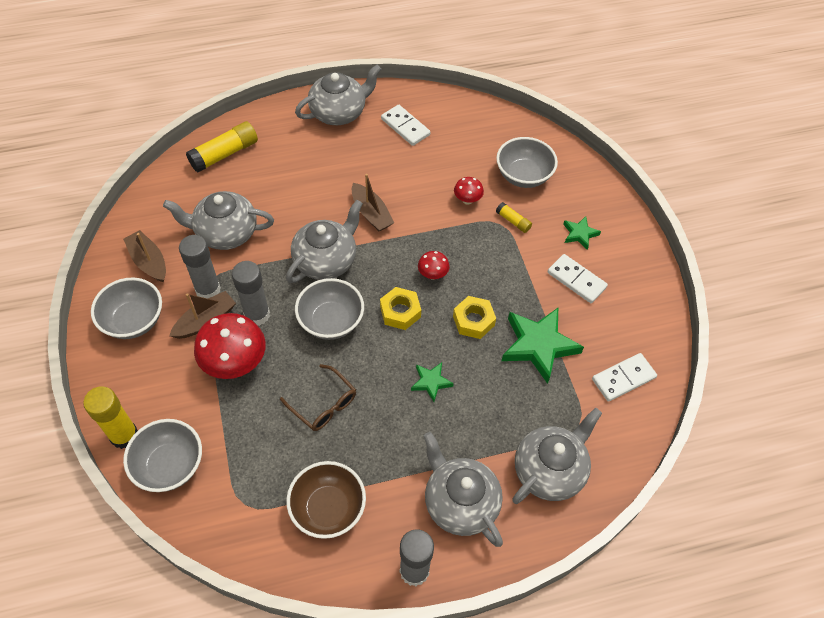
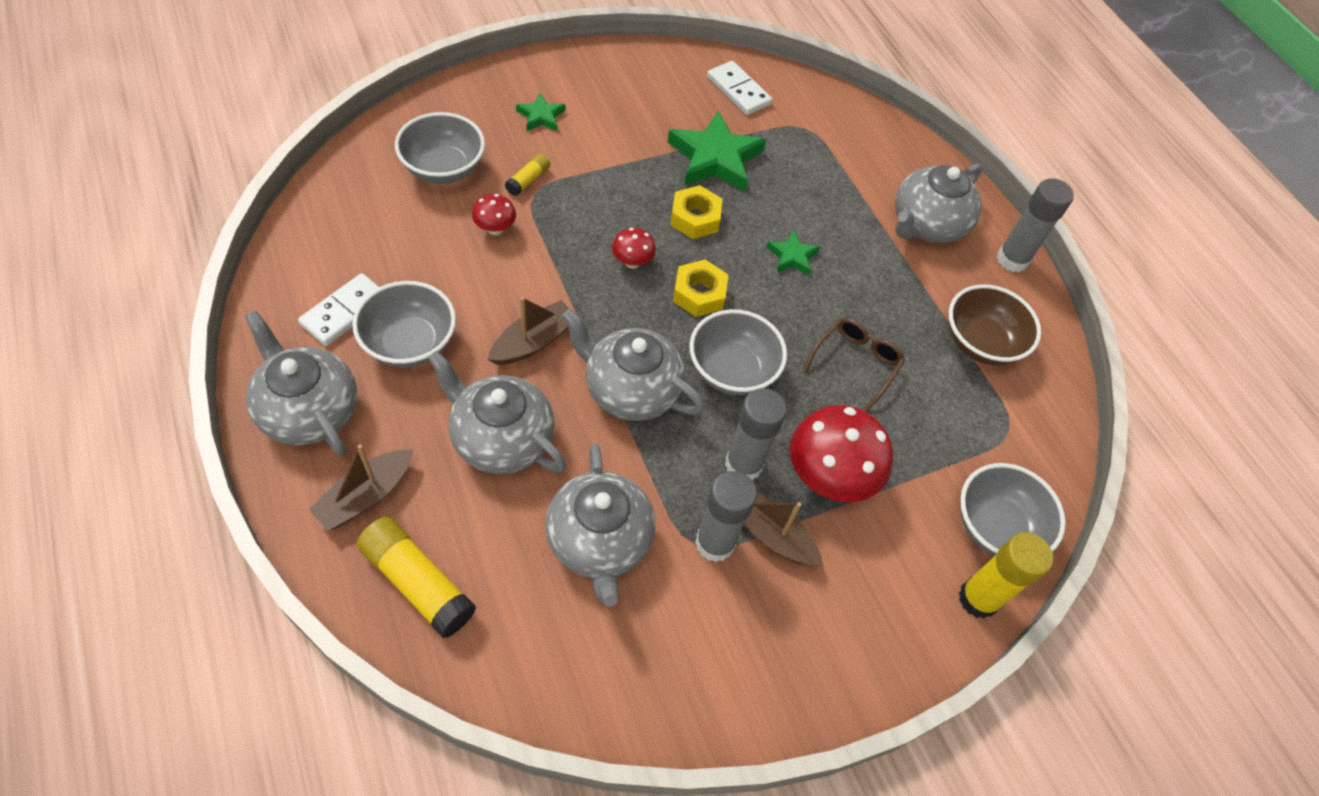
camera: 105 degrees left, 0 degrees up
(134, 320) = (795, 642): grey bowl -> grey bowl (410, 343)
(149, 262) = (678, 652): brown boat -> brown boat (366, 496)
(550, 470) = (864, 152): grey teapot -> grey teapot (501, 438)
(576, 280) = (614, 122): white domino -> none

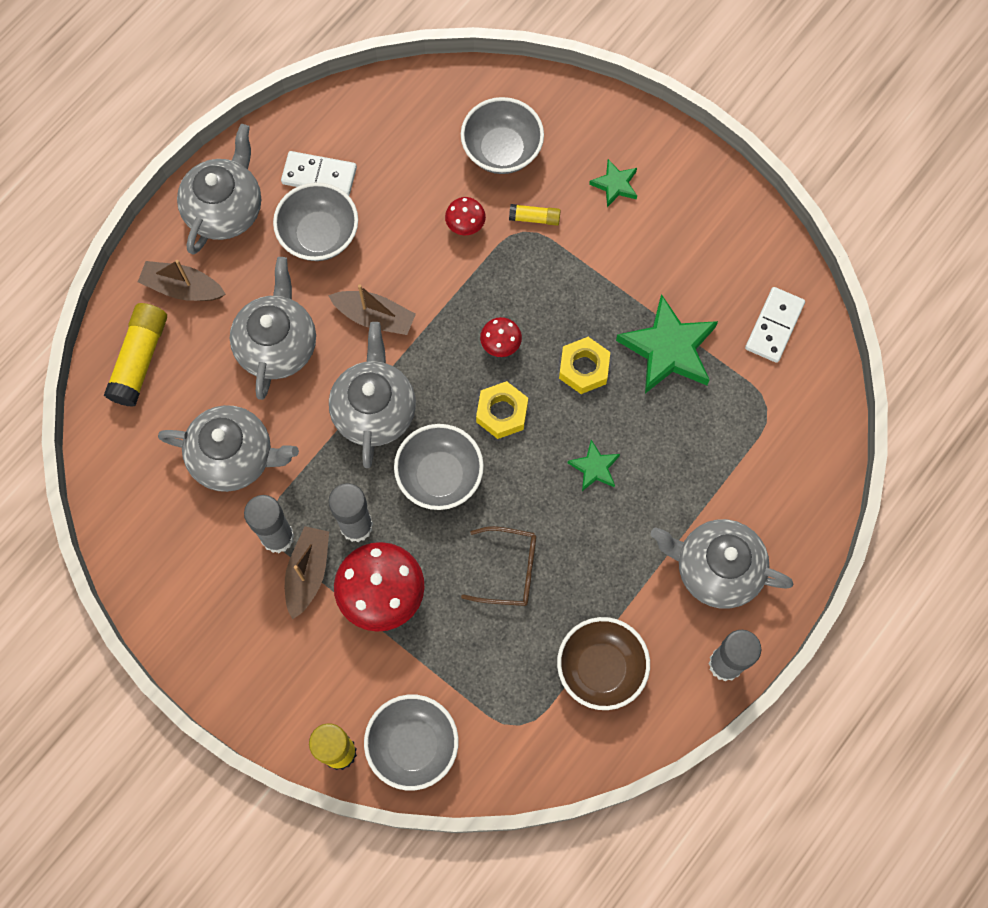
camera: 70 degrees right, 15 degrees up
(599, 541) = (234, 457): grey teapot -> grey teapot turned 135 degrees counterclockwise

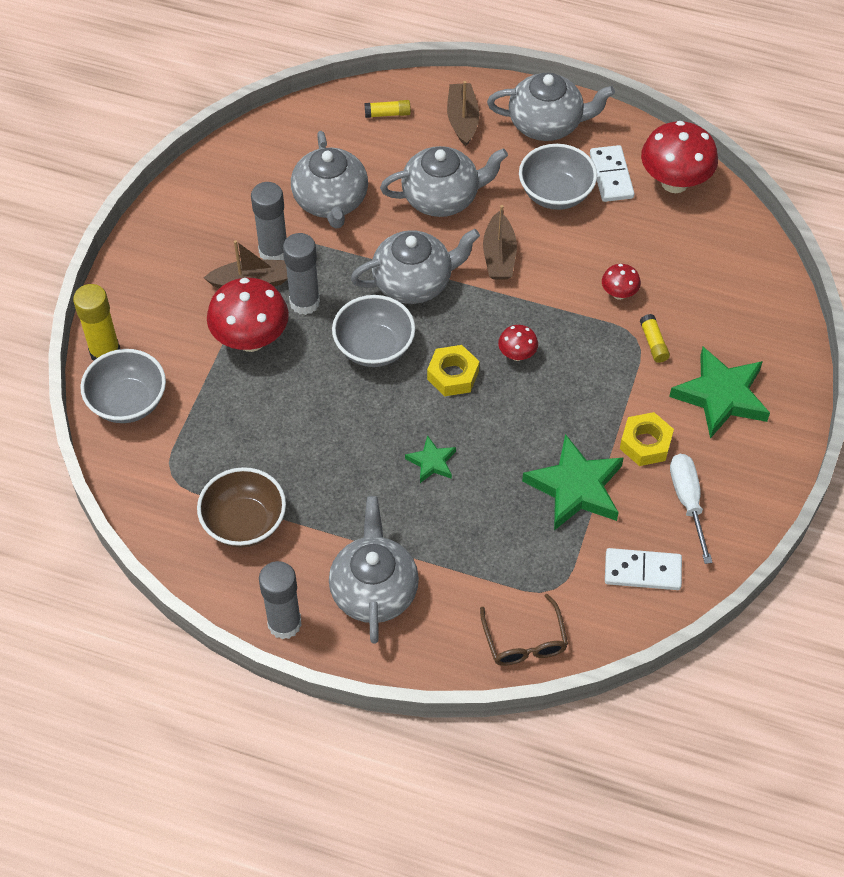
camera: 70 degrees right, 15 degrees down
(140, 359) = (388, 114): yellow glue stick -> yellow glue stick, size x0.52
(352, 122) = (674, 182): none -> red mushroom
(502, 150) = (707, 298): grey bowl -> none
(509, 570) = (308, 425): brown glasses -> brown glasses (524, 641)
(583, 368) = (524, 425): yellow nut -> yellow nut (645, 443)
(615, 185) = (721, 396): green star -> green star, size x1.97
(716, 259) = (687, 501): none -> white screwdriver

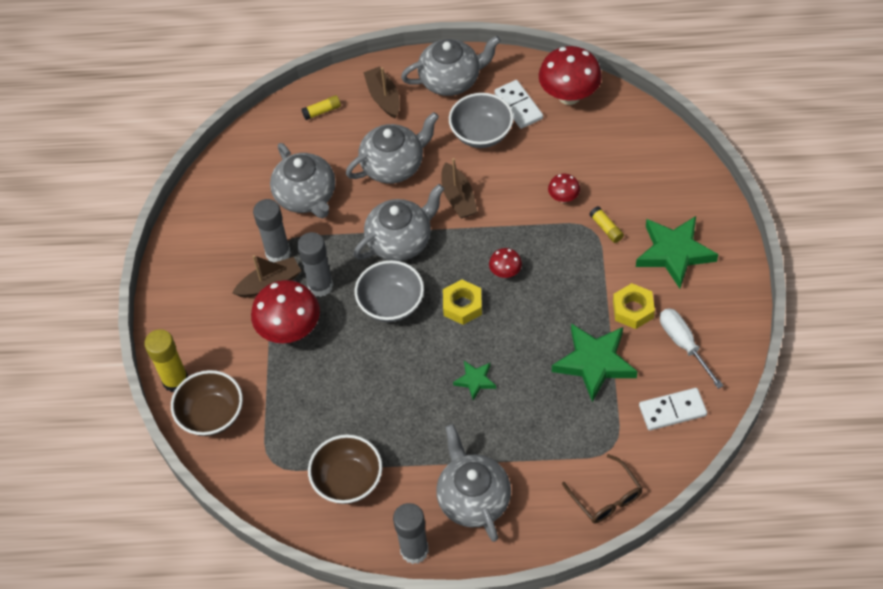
camera: 15 degrees left, 0 degrees up
(128, 402) = (212, 415): grey bowl -> brown bowl

